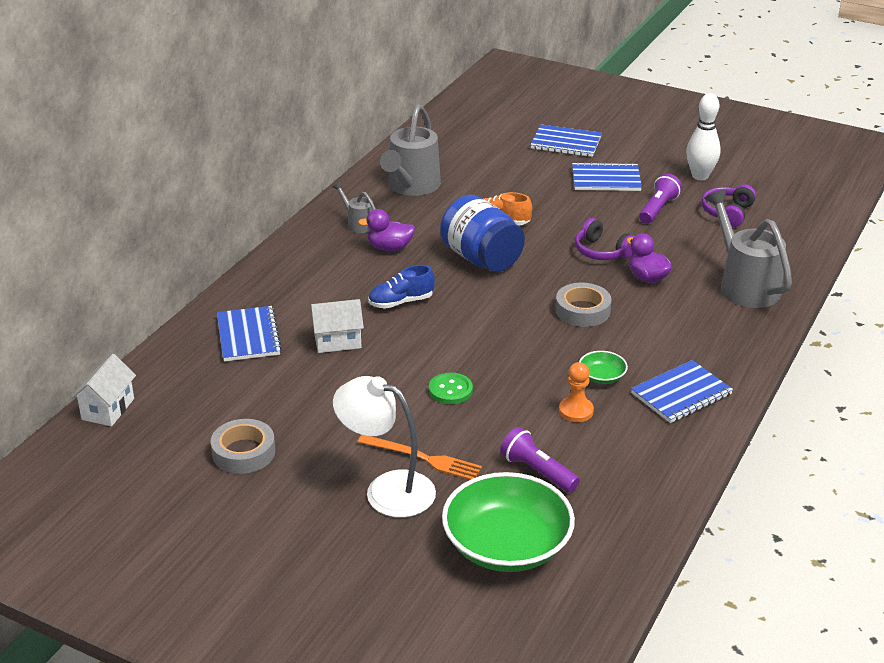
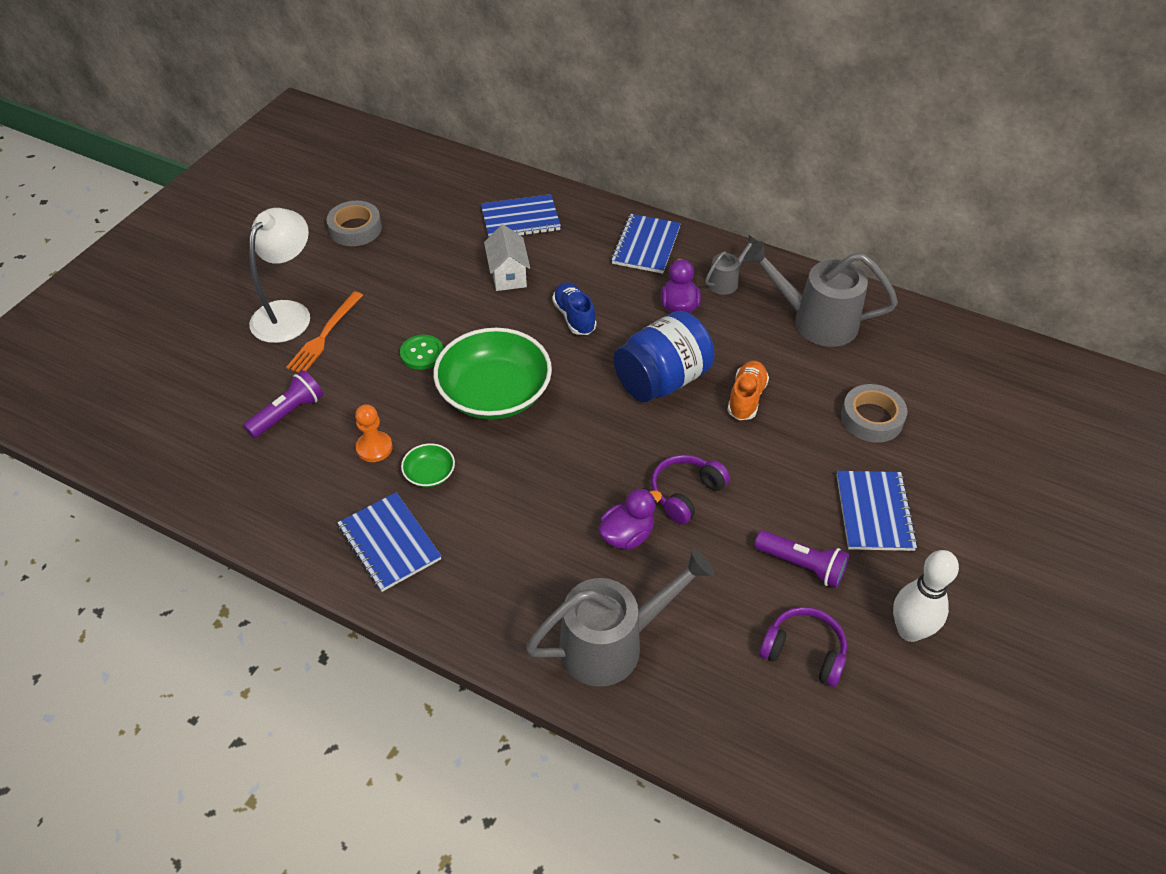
camera: 90 degrees right, 15 degrees up
(108, 409) = (424, 154): white house -> none
(507, 545) = (196, 389): green bowl -> green bowl (494, 393)
(566, 143) = (969, 474): blue notebook -> blue notebook (646, 245)
(582, 310) = (556, 465): grey tape -> grey tape (871, 418)

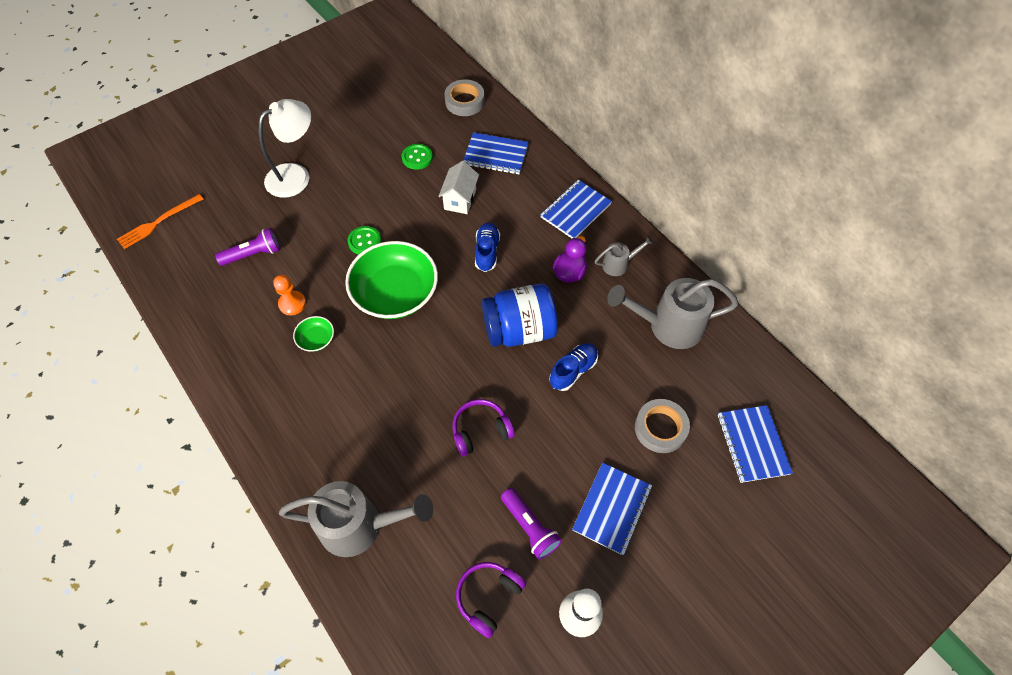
camera: 25 degrees right, 10 degrees up
(325, 334) = (310, 201): orange fork -> orange fork (159, 222)
(355, 229) = (377, 123): grey tape -> grey tape (465, 102)
(389, 543) = (261, 381): blue notebook -> blue notebook (752, 444)
(429, 249) = (417, 157): none -> green button
(627, 535) = (419, 446): purple duck -> none
(746, 398) = (573, 370): orange shoe -> blue shoe
(804, 652) = (488, 597): purple headphones -> purple headphones turned 105 degrees counterclockwise
(815, 321) = (667, 326): grey watering can -> grey watering can turned 45 degrees counterclockwise

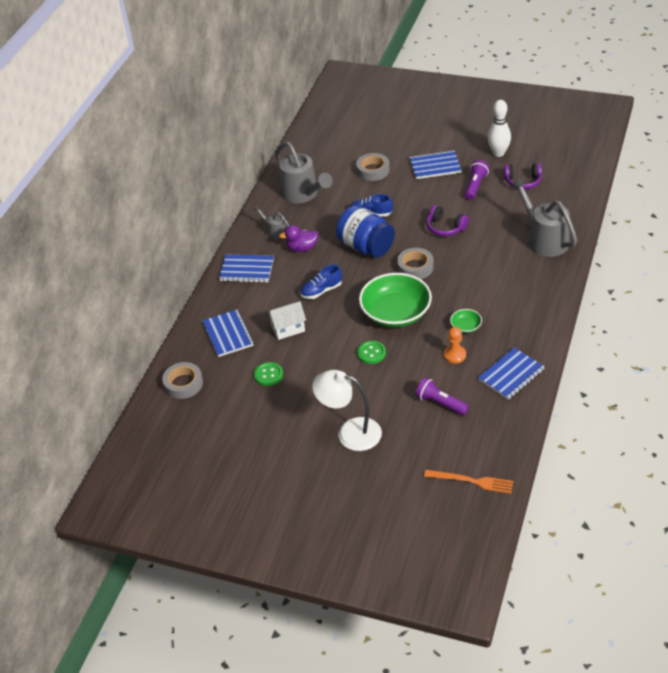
camera: 120 degrees left, 15 degrees down
(443, 354) = (415, 267): none -> grey tape
(752, 444) = (349, 140): blue notebook -> blue notebook (511, 375)

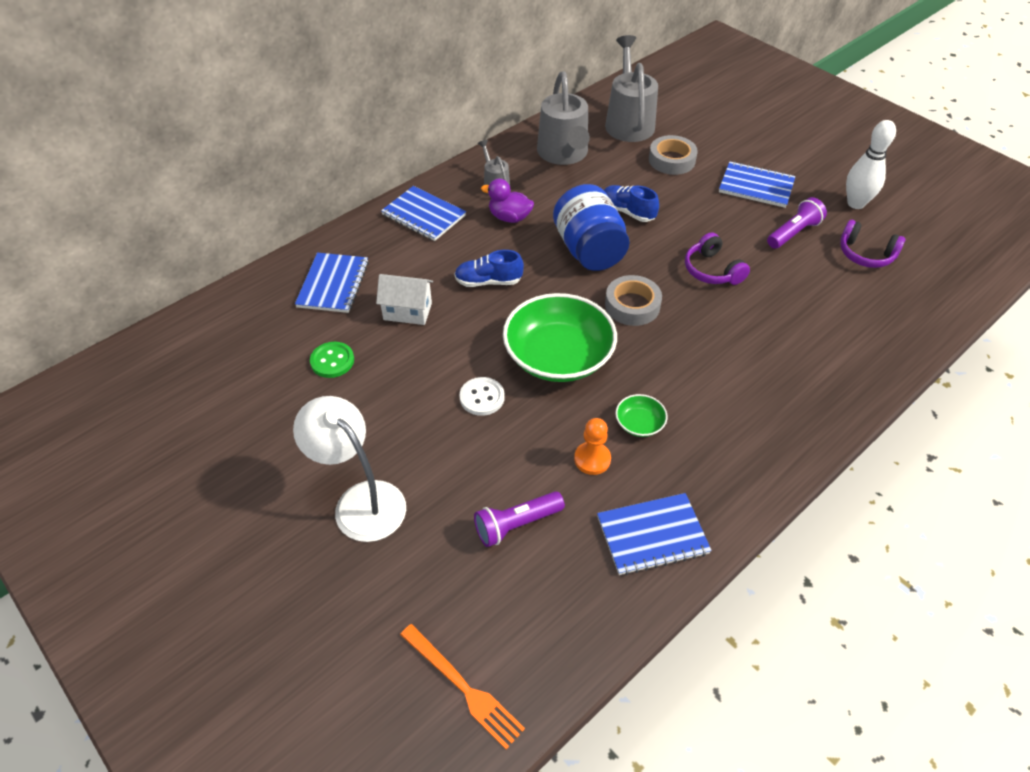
camera: 25 degrees right, 5 degrees up
(183, 384) = (228, 322): grey tape -> none
(371, 353) = (482, 397): green button -> white button
(440, 403) = (516, 524): purple flashlight -> purple flashlight turned 90 degrees counterclockwise
(544, 239) = (844, 348): grey watering can -> grey watering can (628, 122)

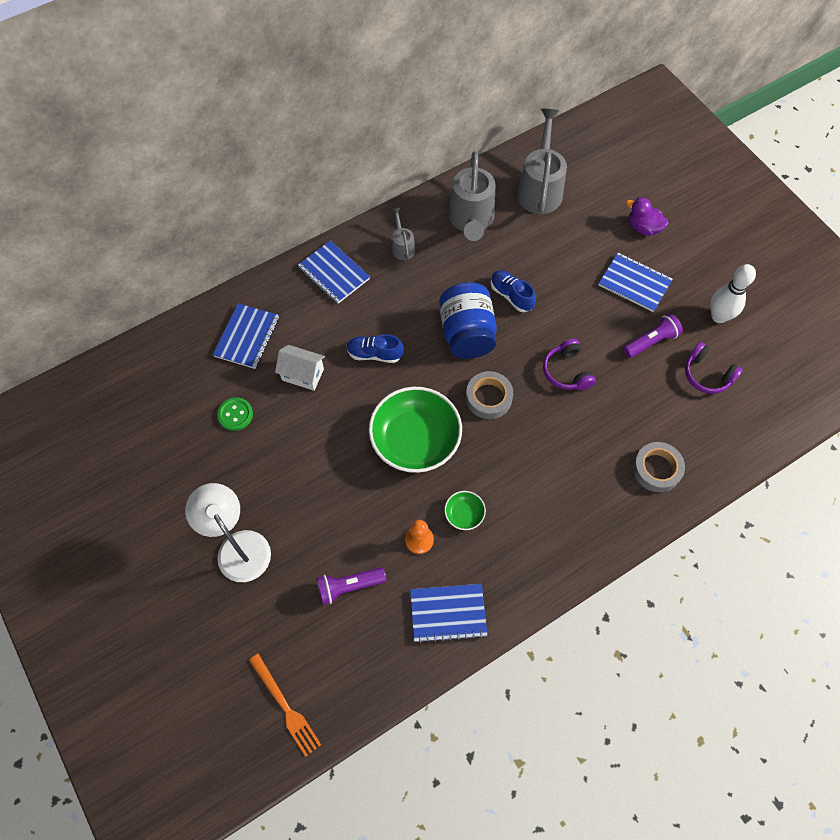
camera: 10 degrees right, 15 degrees up
(482, 397) = (346, 469): white button -> none
(509, 217) = (407, 287): purple duck -> purple duck (643, 227)
(671, 160) = (567, 241): grey tape -> grey tape (656, 469)

